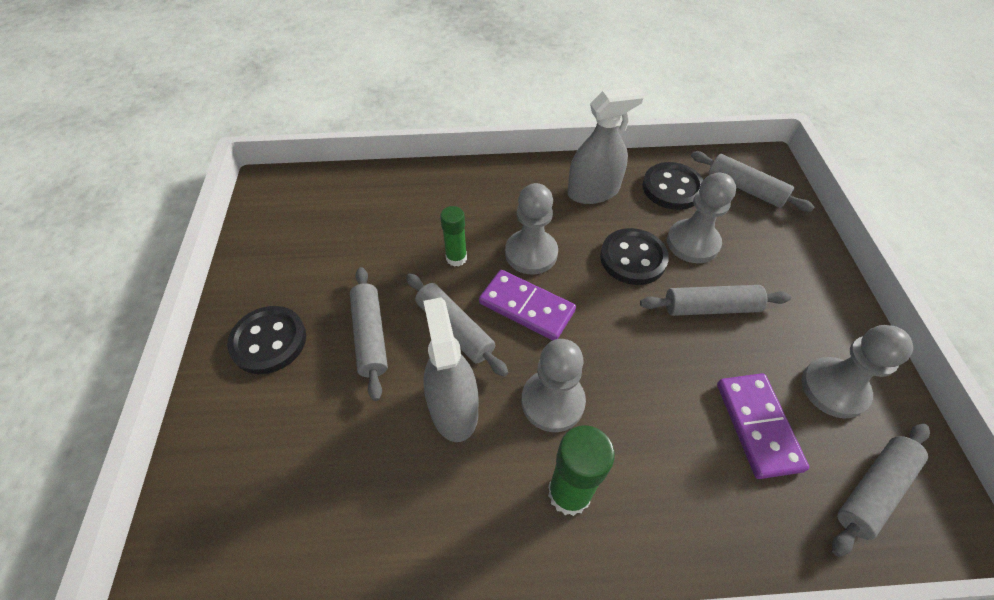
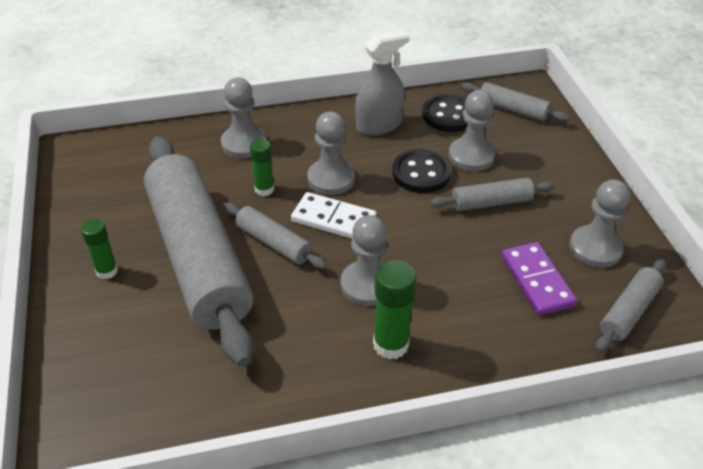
camera: 10 degrees left, 10 degrees down
(269, 341) = (107, 271): black button -> green glue stick
(371, 336) = (199, 256): grey rolling pin -> grey rolling pin, size x2.34
(444, 198) = (244, 144): none -> grey pawn
(454, 408) = (284, 300): grey spray bottle -> none
(526, 307) = (334, 219): purple domino -> white domino

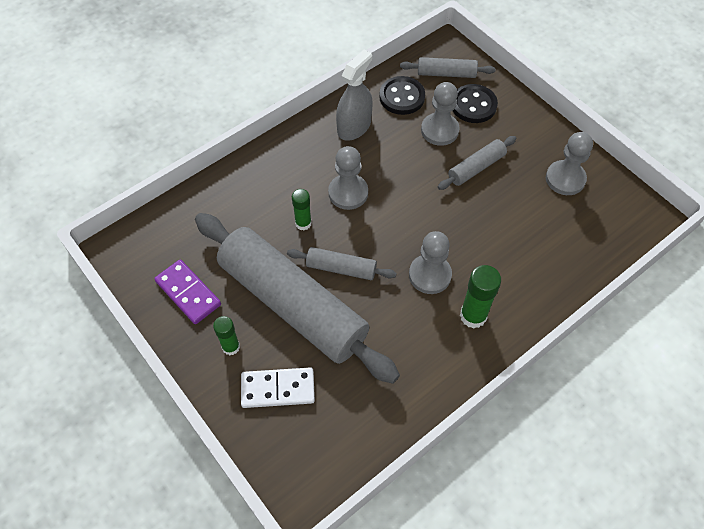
camera: 25 degrees left, 15 degrees up
(244, 144) = (259, 186): grey pawn -> none
(334, 219) = (373, 229): white domino -> white domino (278, 389)
(421, 173) = (412, 161): black button -> black button (473, 105)
(537, 281) = (541, 222): purple domino -> purple domino (188, 293)
(628, 311) = (610, 222): grey rolling pin -> none

